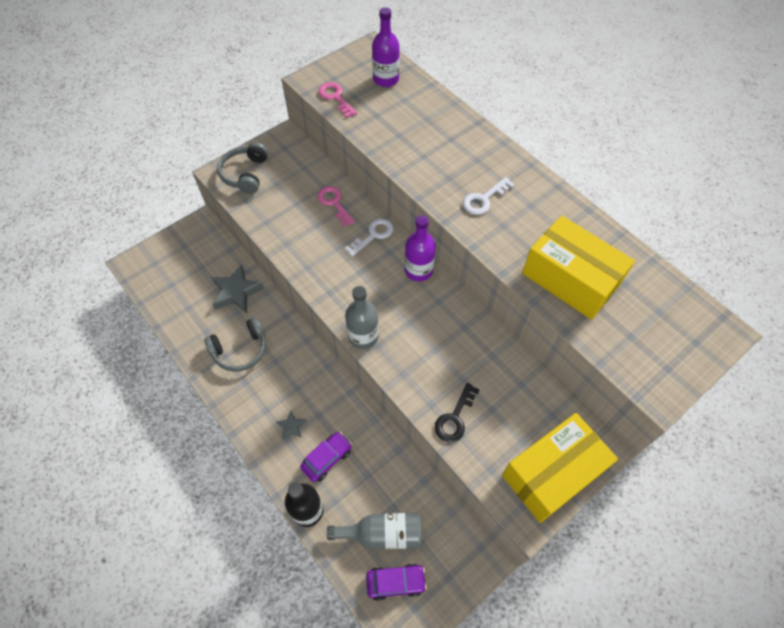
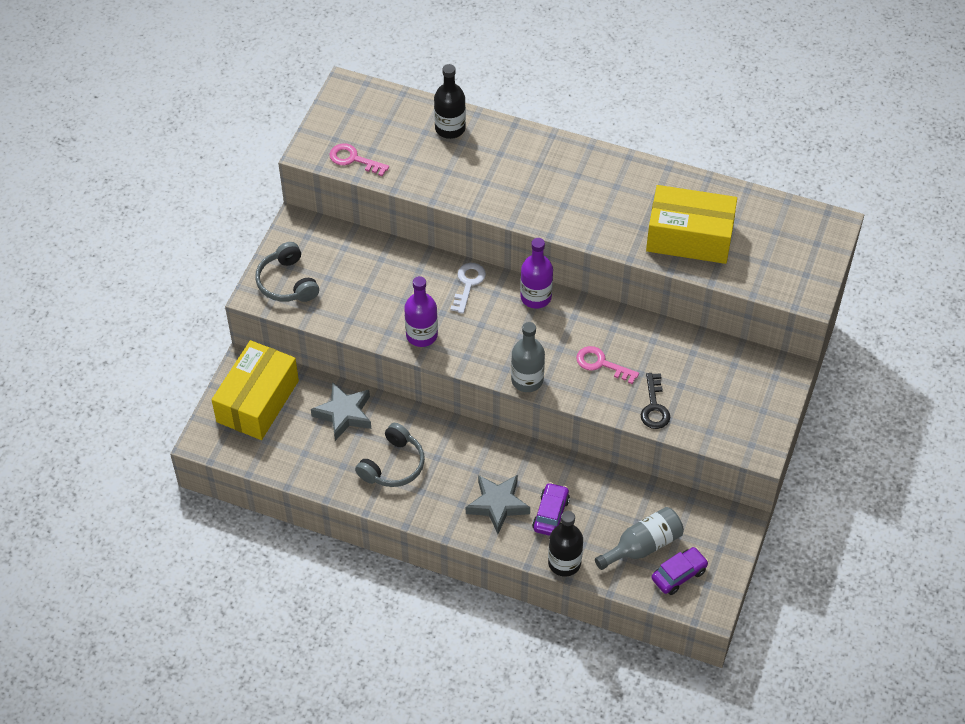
camera: 30 degrees left, 5 degrees down
(292, 426) = (497, 505): grey star -> grey star, size x1.98
(334, 203) = (405, 270): pink key -> pink key (601, 364)
(386, 79) = (390, 117): purple bottle -> purple bottle (421, 335)
(425, 105) = (450, 128): none -> black bottle
(484, 199) = (570, 199): white key -> none
(552, 473) = (760, 409): yellow box -> yellow box (257, 401)

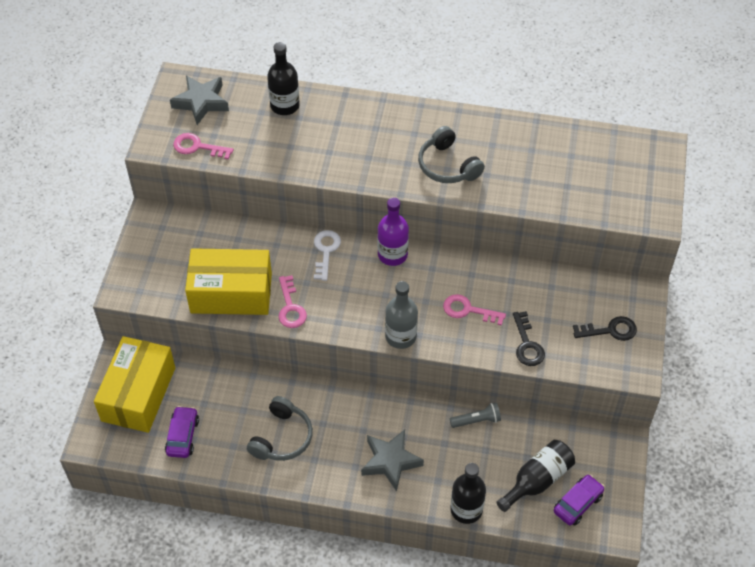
camera: 10 degrees left, 0 degrees up
(287, 282) = (150, 275): grey headphones -> grey headphones (447, 166)
(344, 414) = (225, 394): grey star -> grey star (201, 102)
(421, 335) = (290, 307): purple bottle -> pink key
(551, 514) = (443, 462): purple car -> purple car (183, 436)
(594, 478) = (477, 420): none -> grey flashlight
(642, 546) = (537, 480): grey bottle -> black bottle
(689, 237) = (532, 178): yellow box -> yellow box (231, 293)
(743, 405) = (610, 330): none -> black key

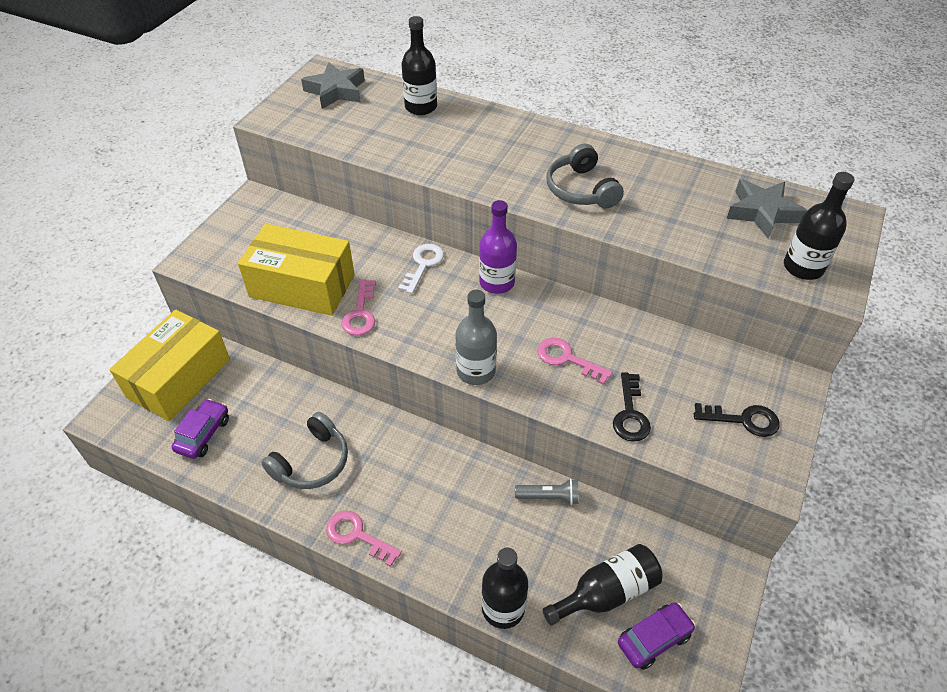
camera: 15 degrees right, 5 degrees down
(197, 147) = (312, 127): pink key -> pink key (357, 535)
(390, 461) = (428, 521): grey star -> grey star (762, 212)
(632, 203) = (803, 267): none -> black bottle

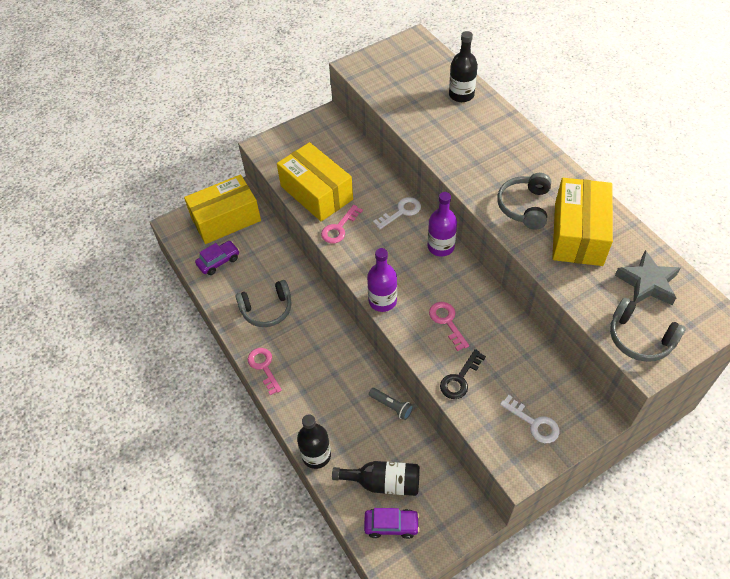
camera: 35 degrees right, 5 degrees up
(336, 91) = (412, 60): grey star -> none
(476, 371) = (382, 301): grey bottle -> purple bottle
(657, 194) = (578, 234): none -> yellow box
(743, 420) = (534, 423): black key -> white key
(803, 267) = (640, 338): black bottle -> grey headphones

